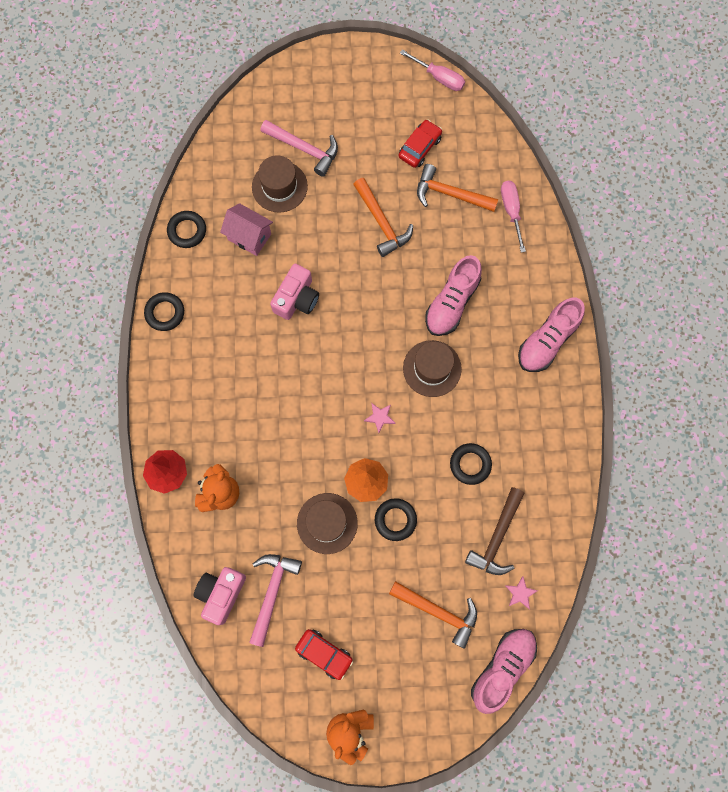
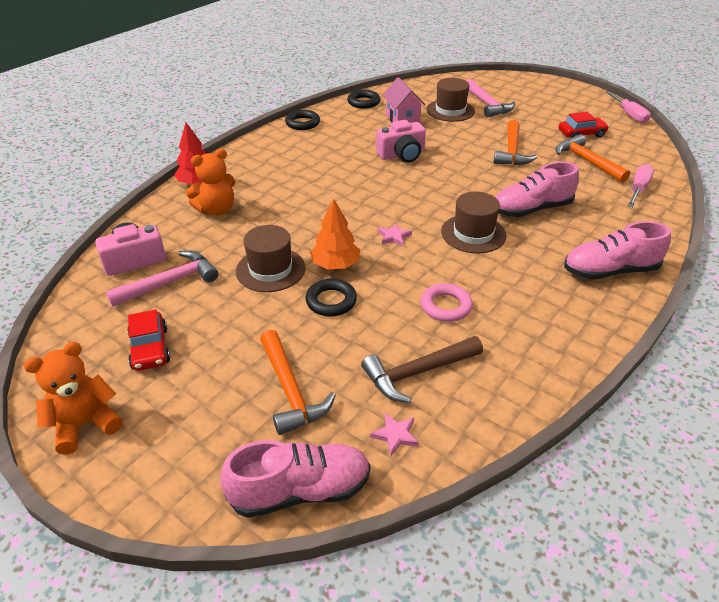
camera: 40 degrees right, 35 degrees down
(470, 464) = (446, 306): black ring -> pink ring

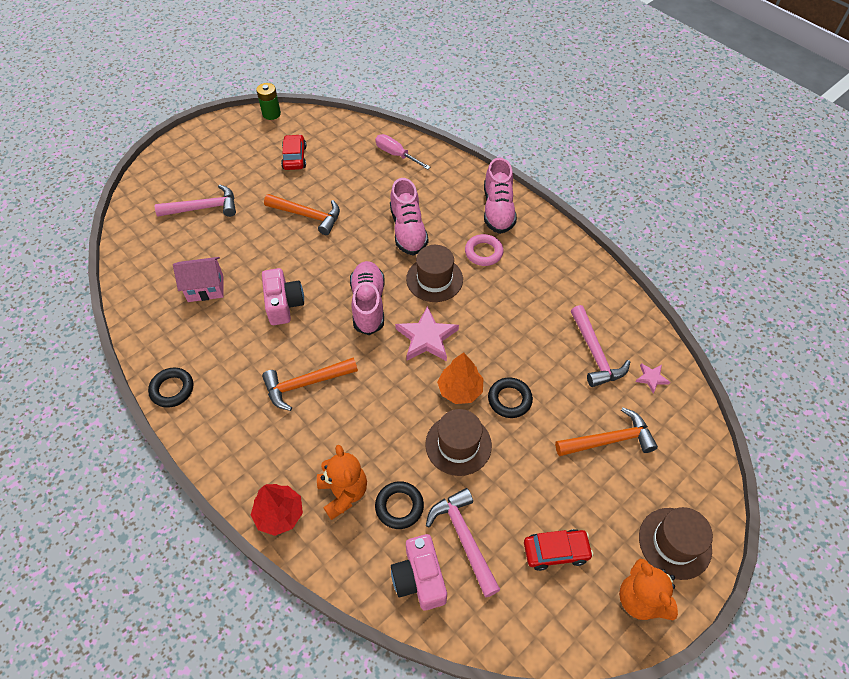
camera: 80 degrees left, 15 degrees up
(300, 490) = (697, 441): pink shoe -> pink shoe (368, 304)
(363, 102) = (145, 318): black ring -> black ring (399, 506)
(394, 237) = (427, 338): pink star -> pink star, size x1.98
(417, 373) = (595, 354): brown hammer -> pink hammer
(446, 306) = (525, 320): pink ring -> pink ring (483, 252)
(450, 110) = (203, 242): brown hat -> brown hat (674, 543)
(586, 161) = (343, 170): orange hammer -> orange hammer (305, 384)
(629, 114) = (271, 114): pink screwdriver -> green battery

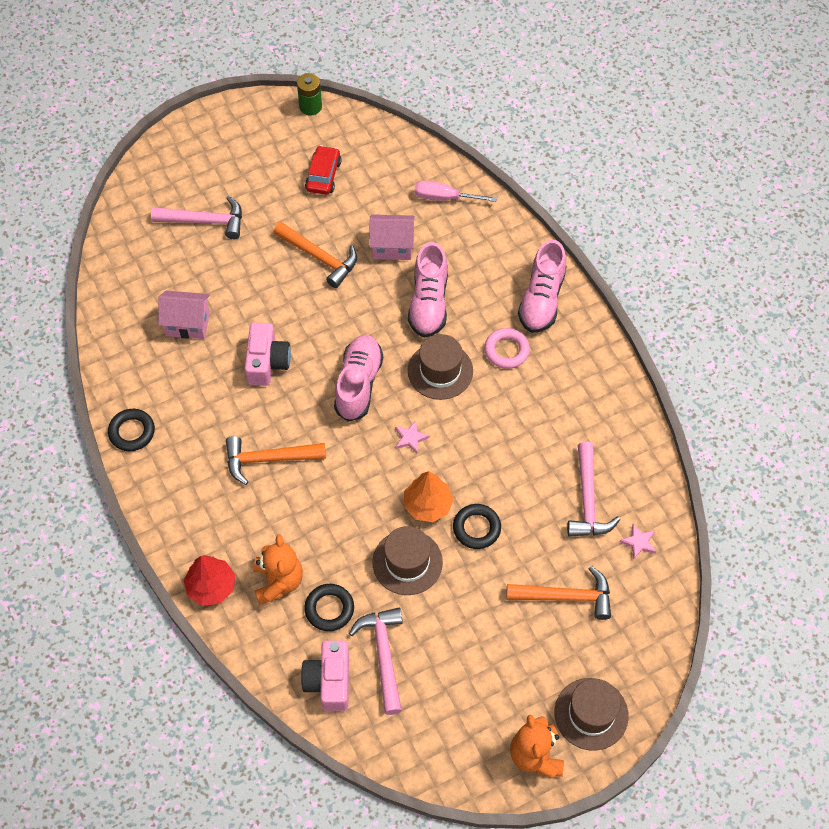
camera: 15 degrees right, 5 degrees up
(365, 196) = (392, 247): none -> pink house
(396, 155) = (445, 198): pink screwdriver -> pink screwdriver turned 45 degrees counterclockwise
(427, 338) = (410, 438): pink star -> pink star, size x0.51
(556, 551) = (469, 691): red car -> none

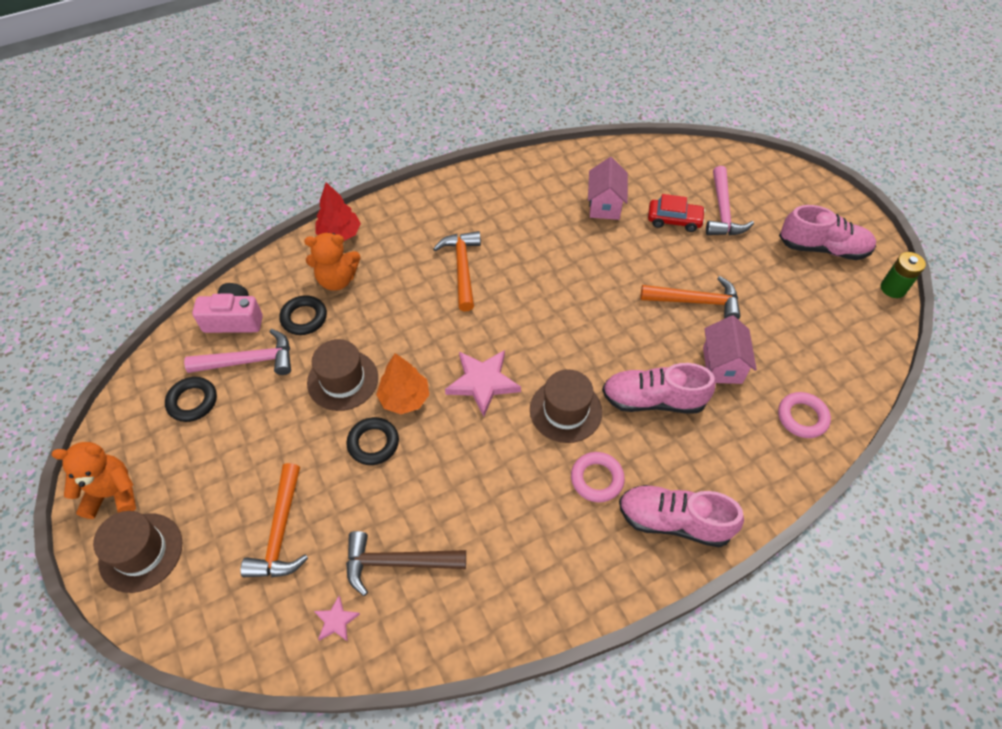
camera: 90 degrees right, 5 degrees down
(132, 432) = (492, 176): black ring -> black ring (192, 401)
(267, 362) = (567, 263): pink camera -> none
(320, 257) = (696, 301): orange hammer -> orange hammer turned 120 degrees counterclockwise
(323, 175) = (803, 302): red car -> red car (674, 220)
(358, 384) = (546, 337): pink shoe -> pink shoe (823, 248)
(410, 438) = (482, 383): pink star -> pink star, size x1.98
(445, 198) = (802, 417): pink screwdriver -> pink ring
(588, 500) = (397, 563): pink hammer -> brown hammer

